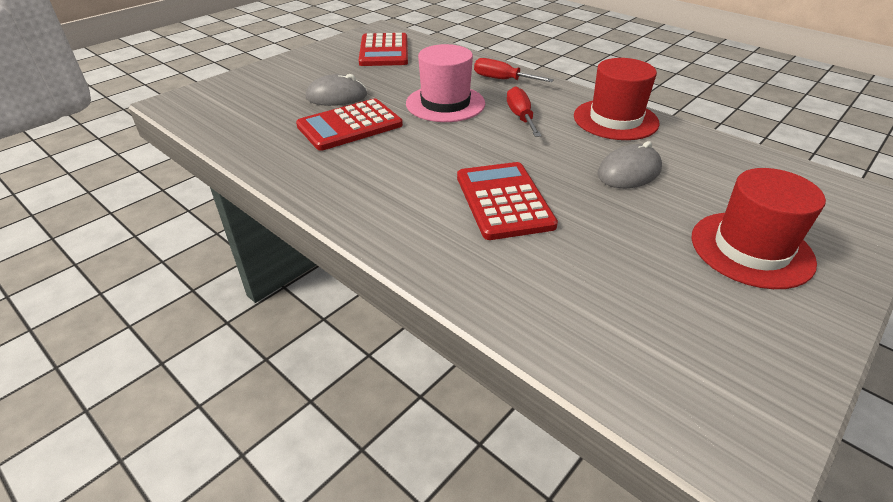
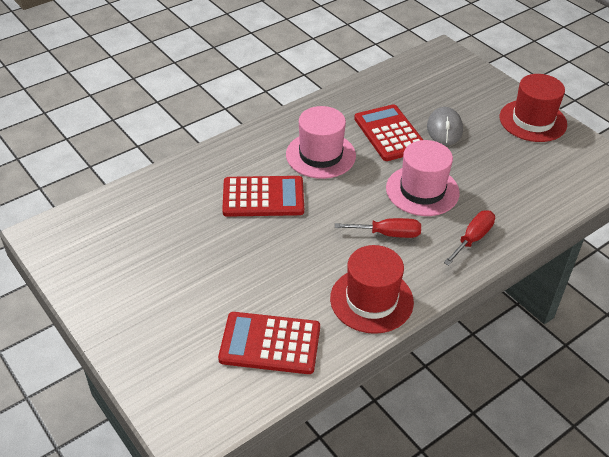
camera: 100 degrees right, 5 degrees up
(384, 51) = (551, 164): red calculator -> red calculator (270, 343)
(403, 167) = (320, 155): none -> pink hat
(629, 172) = (280, 277): grey mouse -> none
(751, 249) = (164, 309): red hat -> red hat (532, 121)

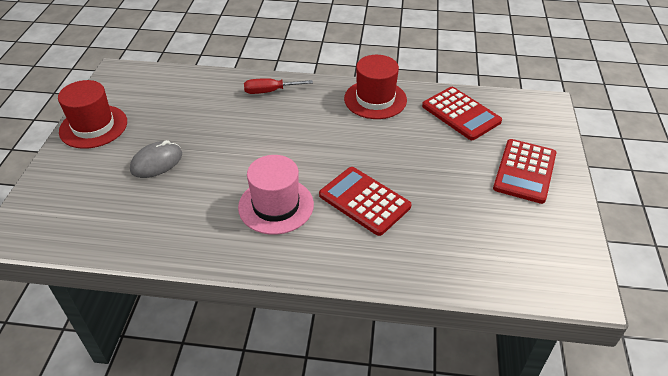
camera: 135 degrees left, 0 degrees up
(388, 234) = (314, 123): red screwdriver -> none
(390, 133) = (198, 186): red calculator -> red calculator (524, 171)
(422, 190) = (250, 133): pink hat -> none

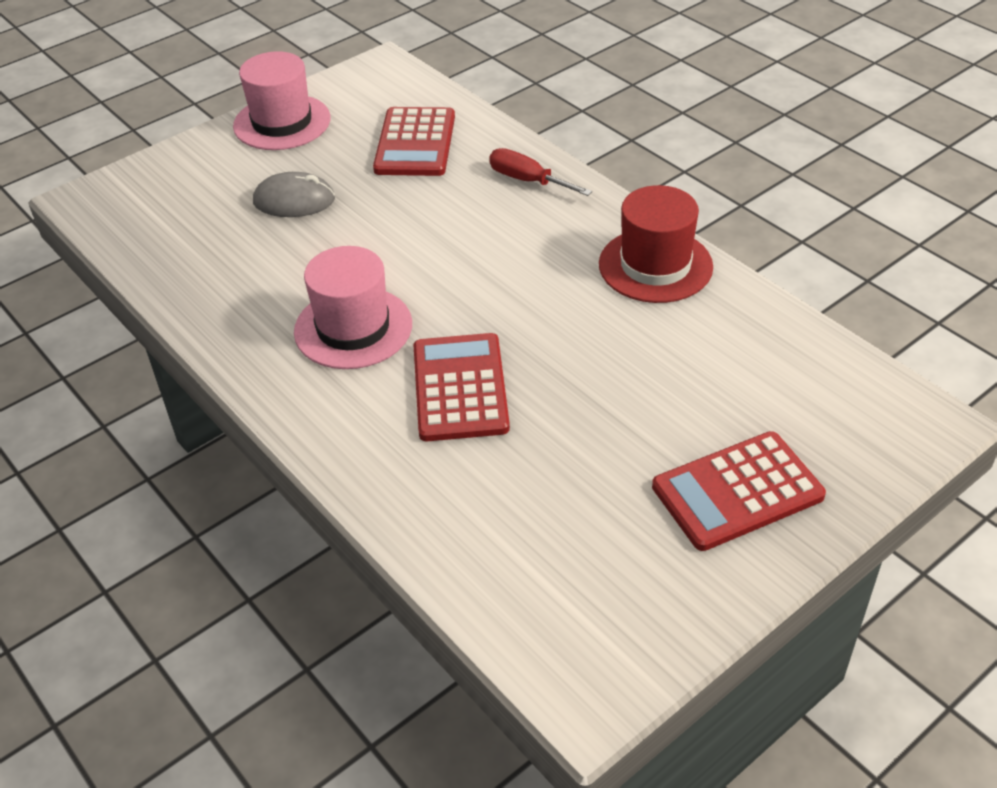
camera: 45 degrees right, 0 degrees up
(93, 126) = (282, 122): red hat -> pink hat
(461, 114) = (756, 355): red calculator -> red calculator (415, 143)

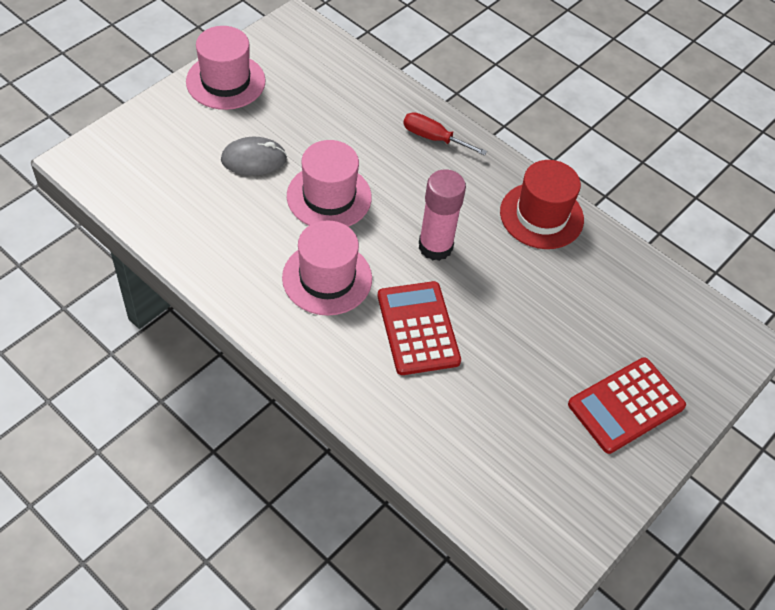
camera: 15 degrees left, 10 degrees up
(378, 240) = (329, 197): none -> pink hat
(415, 143) = (338, 102): red calculator -> none
(504, 297) = (435, 246): none -> pink glue stick

